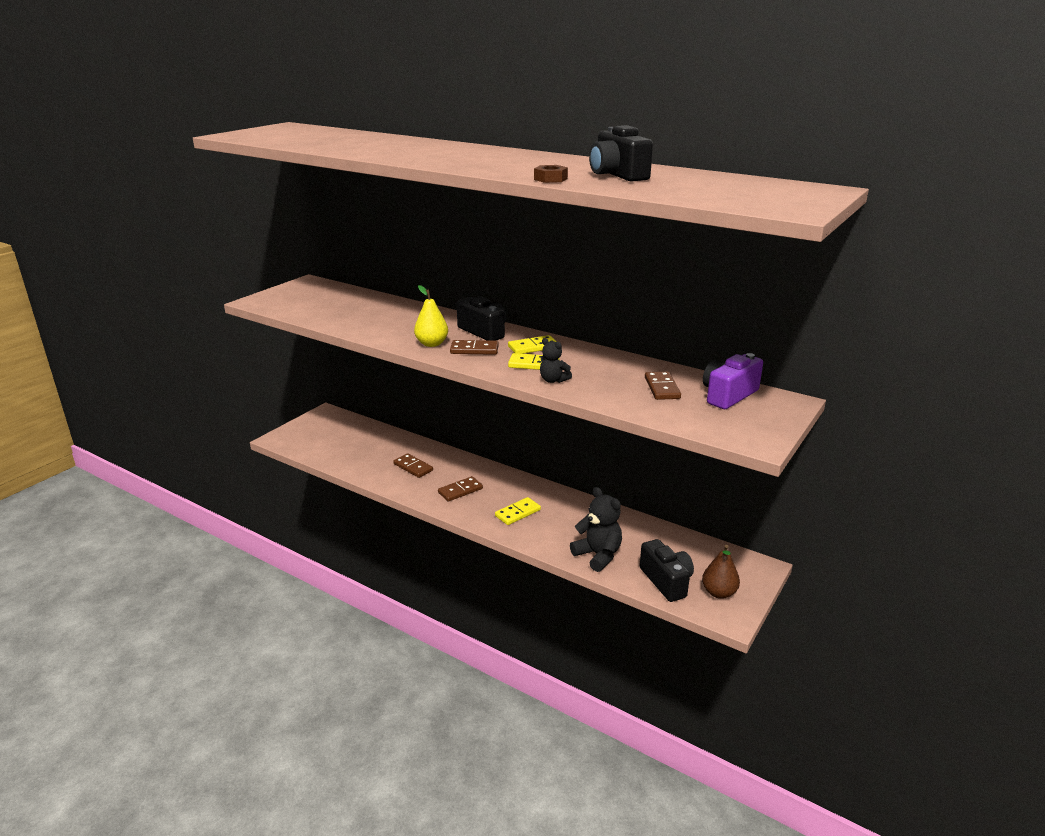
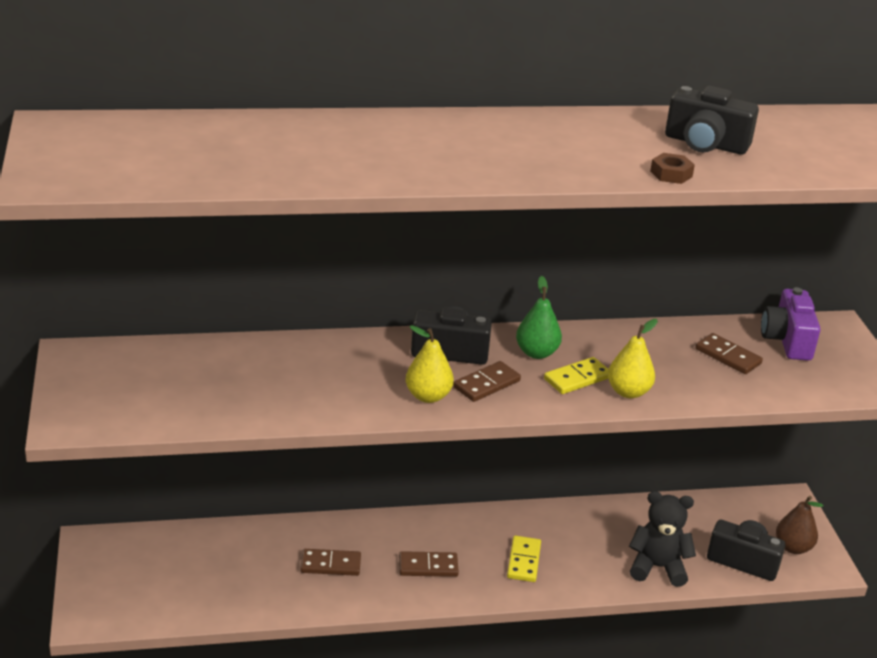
camera: 45 degrees left, 5 degrees up
(460, 491) = (428, 566): brown domino -> brown domino turned 75 degrees clockwise
(533, 347) = (536, 353): yellow domino -> green pear
(553, 380) = (628, 392): black teddy bear -> yellow pear

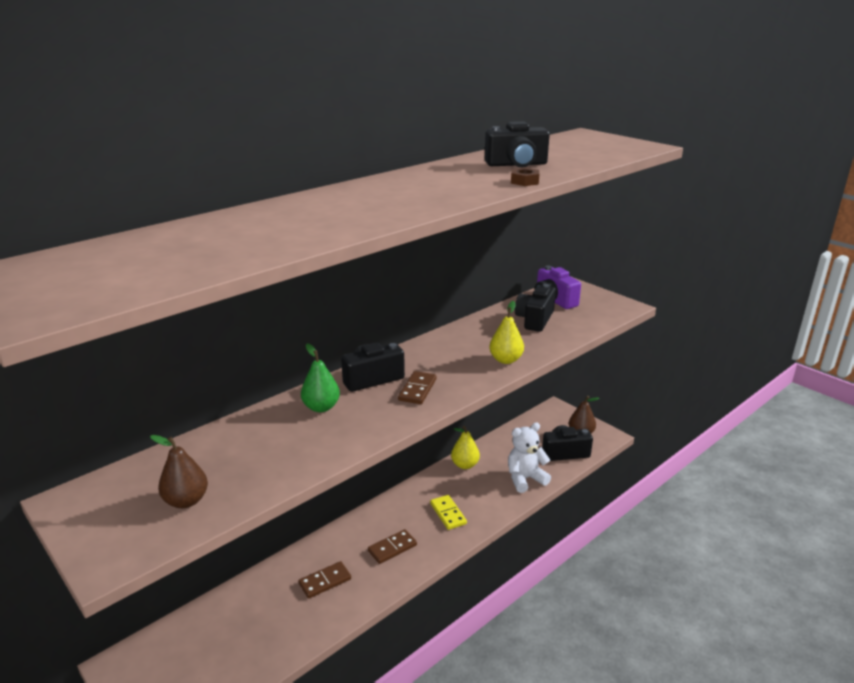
camera: 30 degrees left, 5 degrees down
(166, 399) = (186, 501): none -> brown pear
(428, 396) = (387, 413): yellow pear -> yellow pear (465, 465)
(536, 353) = (427, 359): green pear -> green pear (321, 407)
(577, 378) = (468, 364): yellow domino -> none
(657, 567) = (525, 479): black teddy bear -> white teddy bear
(728, 356) = (535, 319): brown domino -> black camera

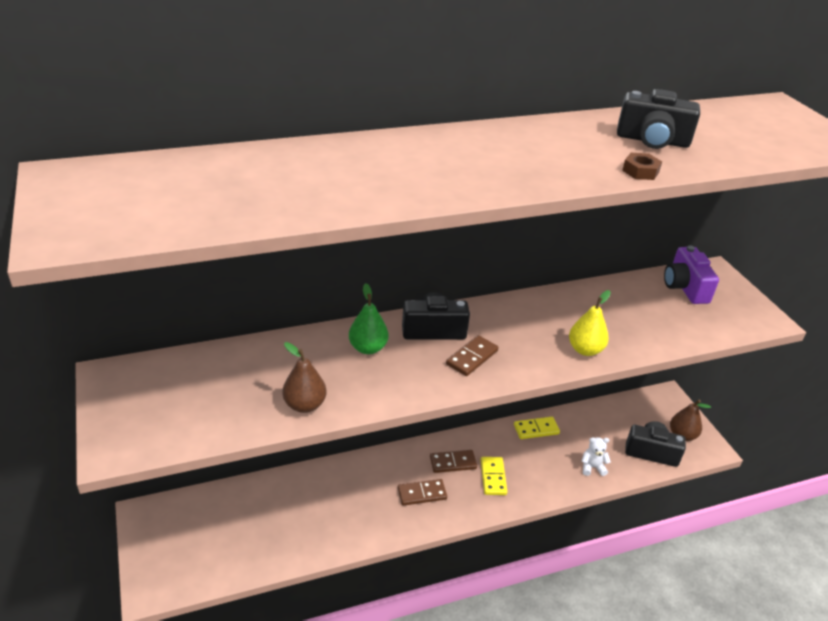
camera: 20 degrees right, 10 degrees up
(186, 501) = (202, 410): brown pear -> brown pear (305, 405)
(325, 581) = (345, 504): brown domino -> brown domino (453, 463)
(465, 465) = (536, 429): yellow pear -> yellow domino
(525, 479) = (592, 467): white teddy bear -> white teddy bear, size x0.58
(535, 319) = (648, 307): black camera -> none

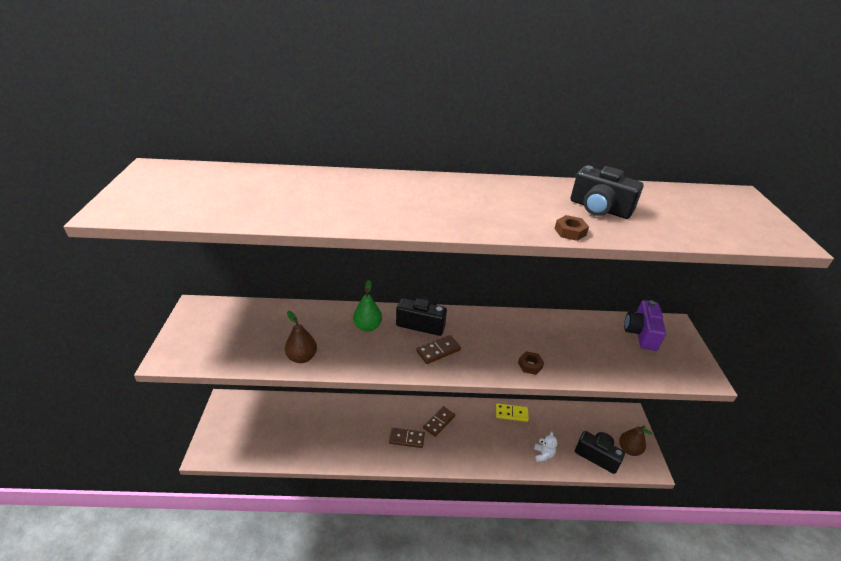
camera: 20 degrees right, 0 degrees up
(453, 463) = (439, 422): brown domino -> brown domino turned 60 degrees counterclockwise
(493, 477) = (463, 441): yellow domino -> none
(585, 350) = (530, 365): yellow pear -> brown nut
(592, 467) = (543, 454): white teddy bear -> white teddy bear turned 75 degrees clockwise

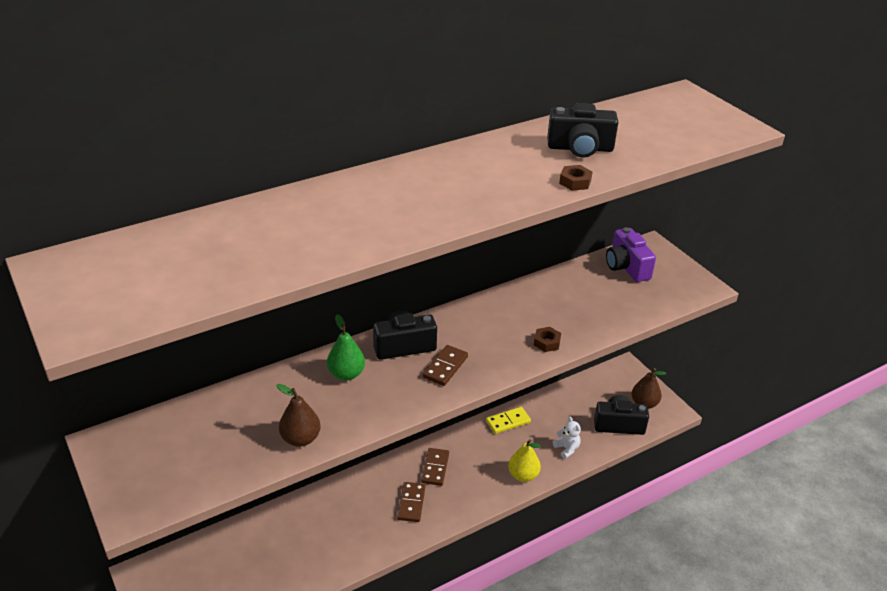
camera: 30 degrees left, 0 degrees up
(406, 439) = (411, 503): brown domino -> brown domino turned 60 degrees counterclockwise
(497, 458) = (523, 475): none -> yellow pear

